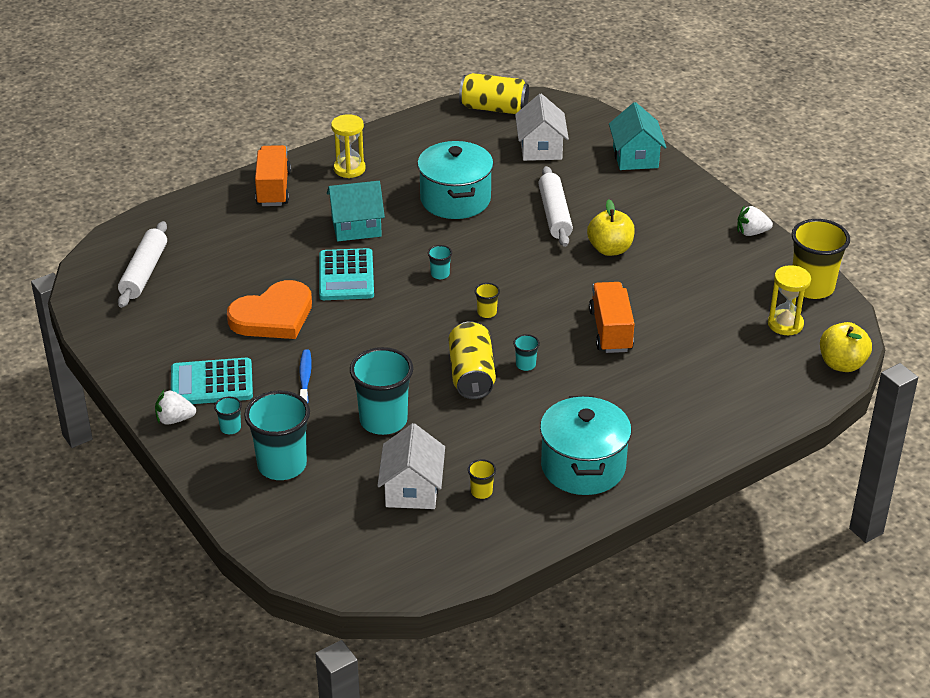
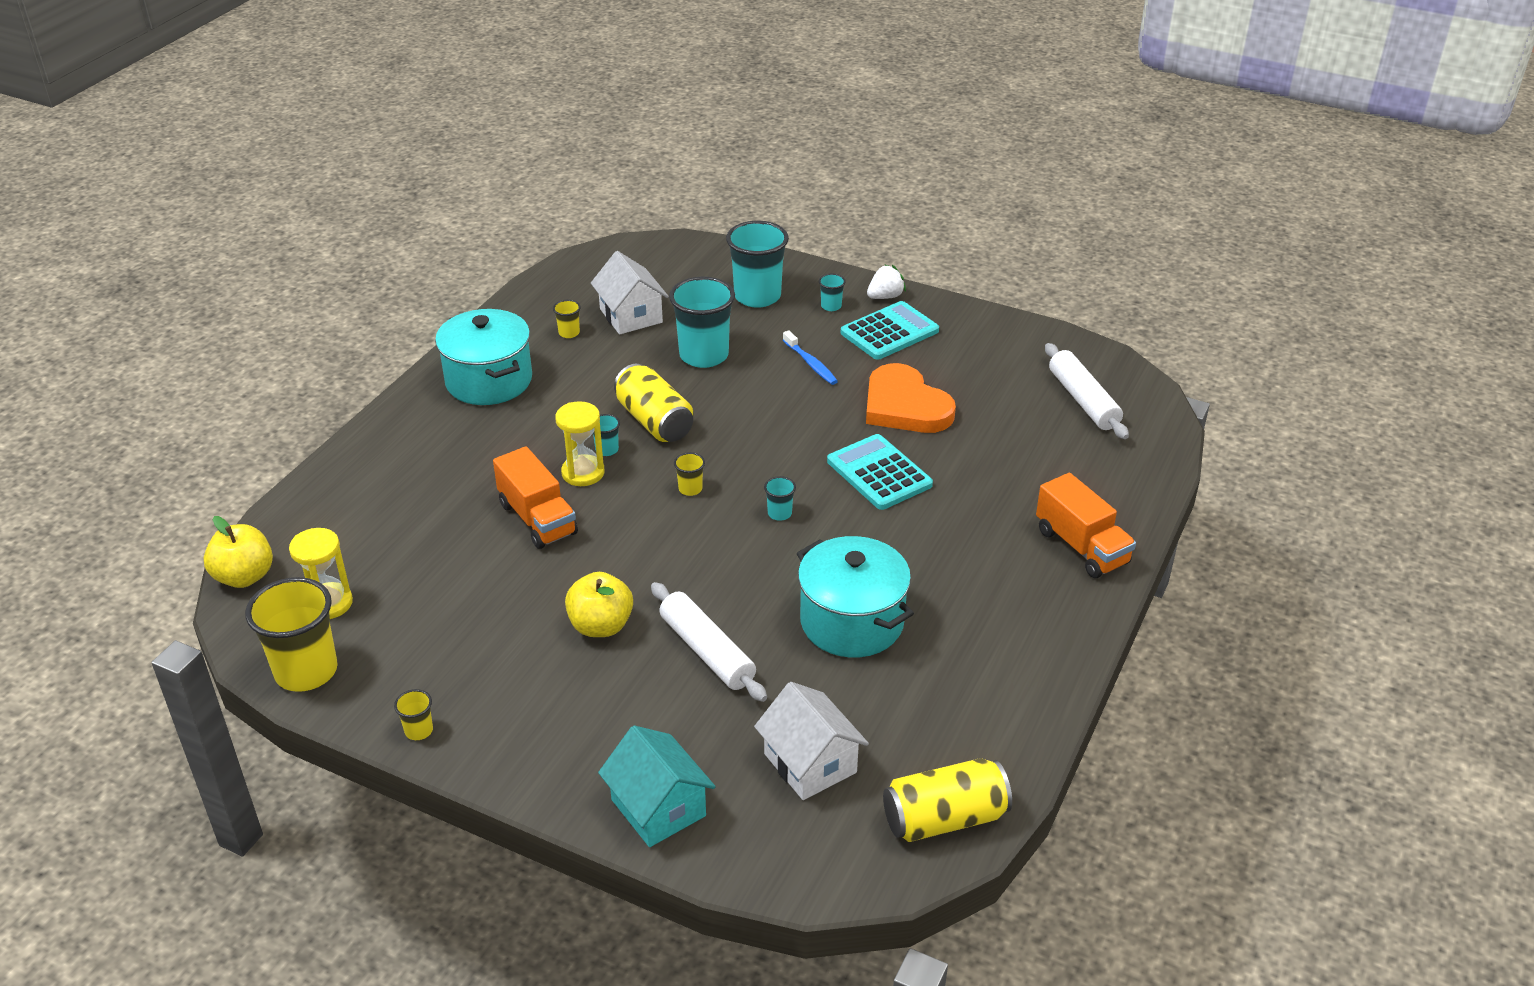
camera: 150 degrees right, 0 degrees up
(273, 316) = (905, 406): orange heart -> orange heart turned 60 degrees counterclockwise
(349, 169) = (1027, 614): yellow hourglass -> yellow hourglass (583, 473)
(356, 227) = (931, 535): turquoise house -> none
(751, 232) = (419, 730): white strawberry -> yellow cup

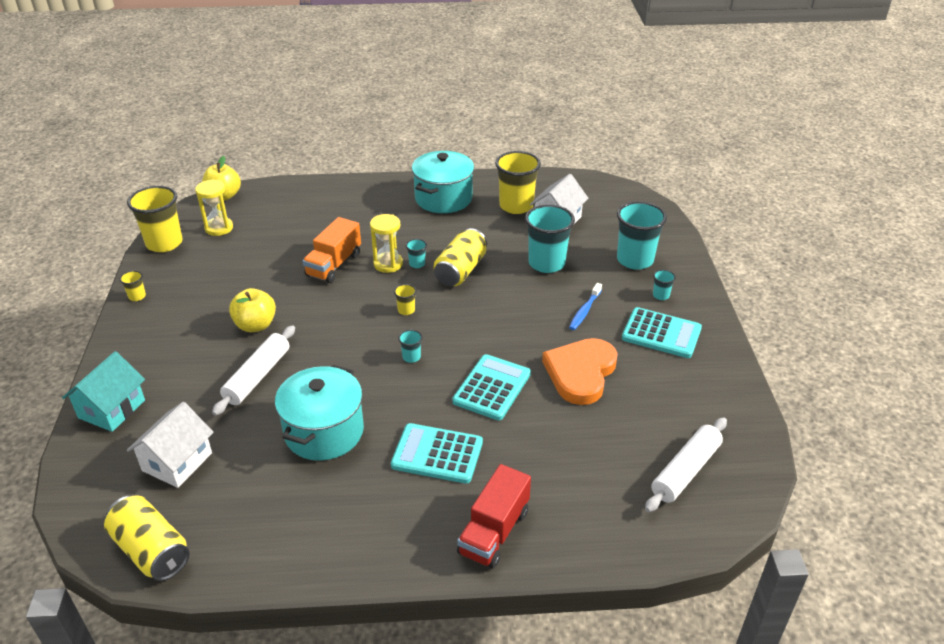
camera: 60 degrees right, 0 degrees up
(569, 333) = (516, 206): yellow cup -> yellow cup, size x2.30
(885, 296) = (702, 316): white strawberry -> none
(950, 547) = (437, 454): none -> turquoise calculator
(1081, 547) = (494, 532): orange truck -> red truck

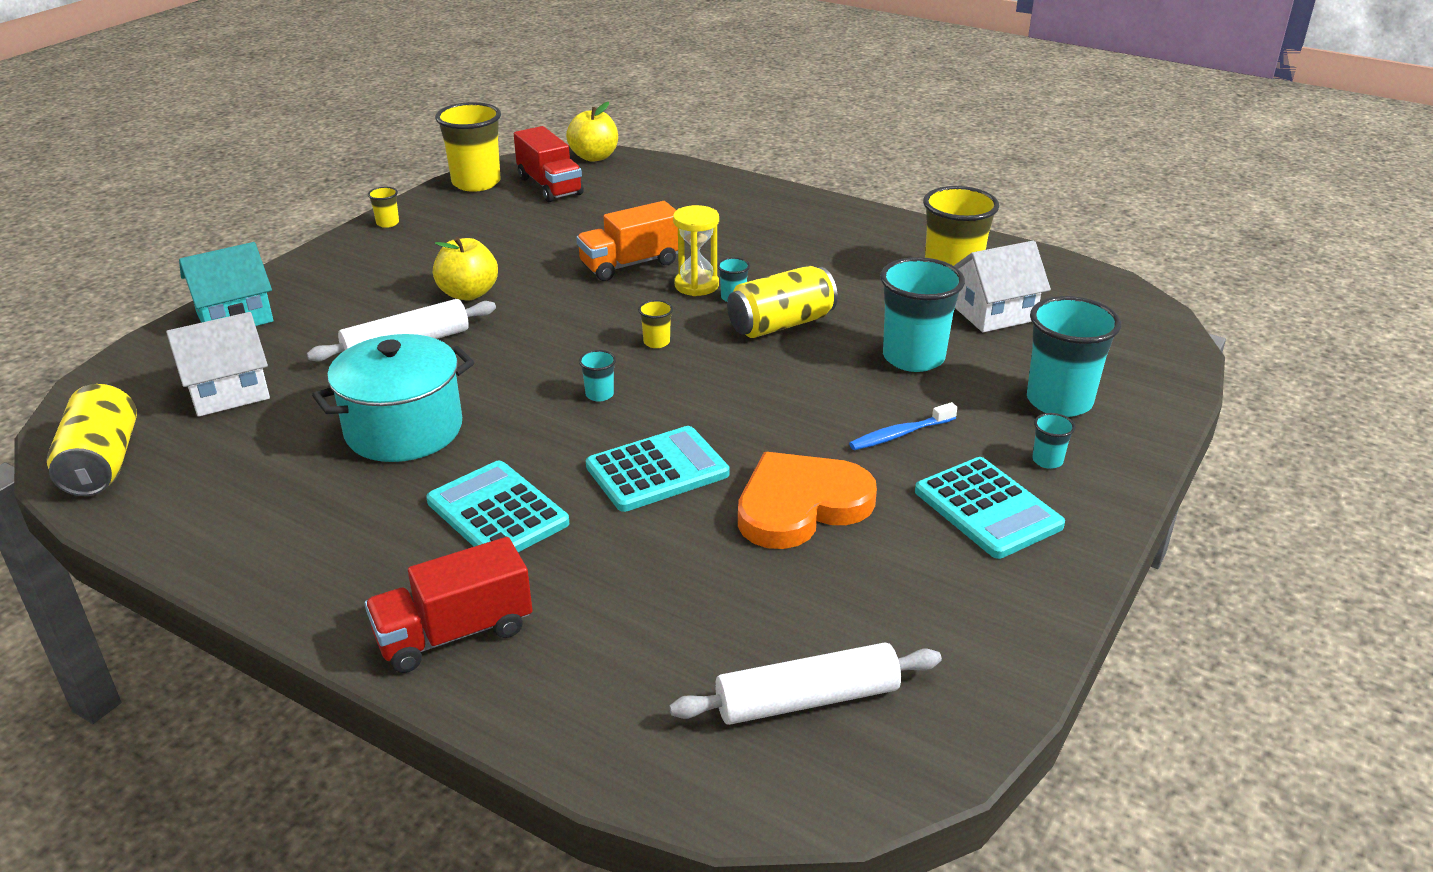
camera: 35 degrees right, 5 degrees down
(219, 228) = (550, 186): yellow hourglass -> red truck
(443, 198) = (858, 238): turquoise pot -> none

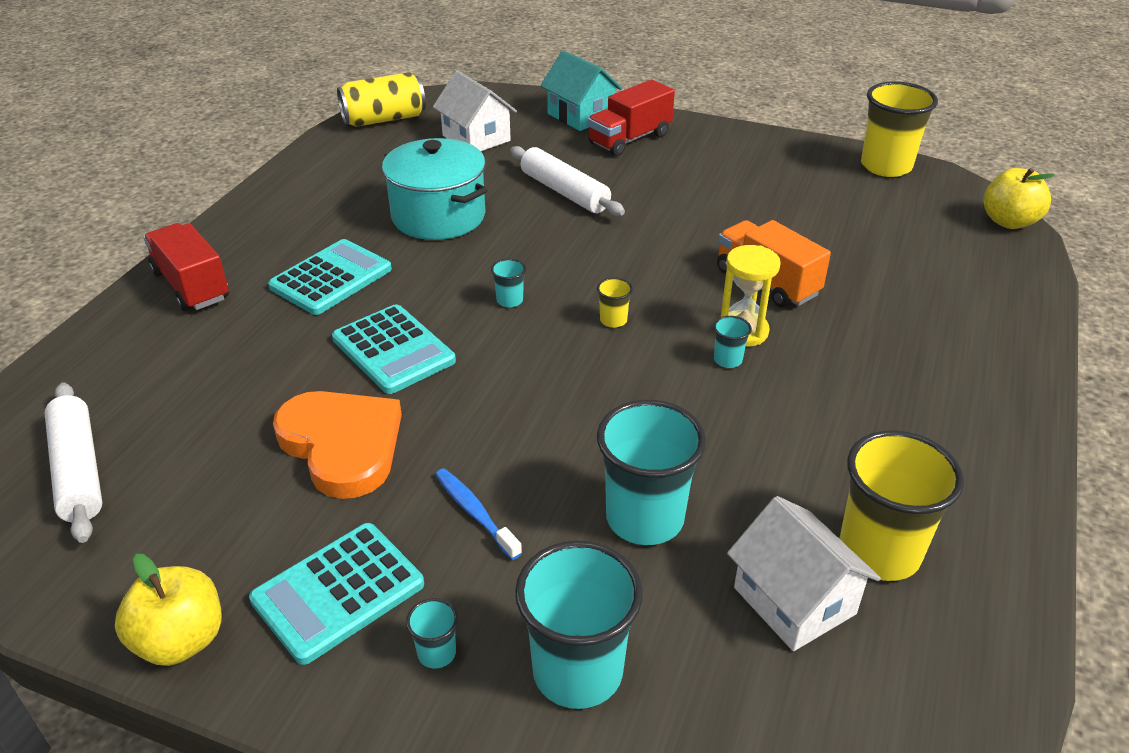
camera: 80 degrees right, 5 degrees up
(387, 223) = (770, 141): yellow cup -> none
(468, 293) = (662, 203): yellow apple -> yellow apple (181, 640)
(550, 186) = (912, 207): red truck -> red truck (630, 139)
(781, 324) = (683, 401): yellow can -> none

